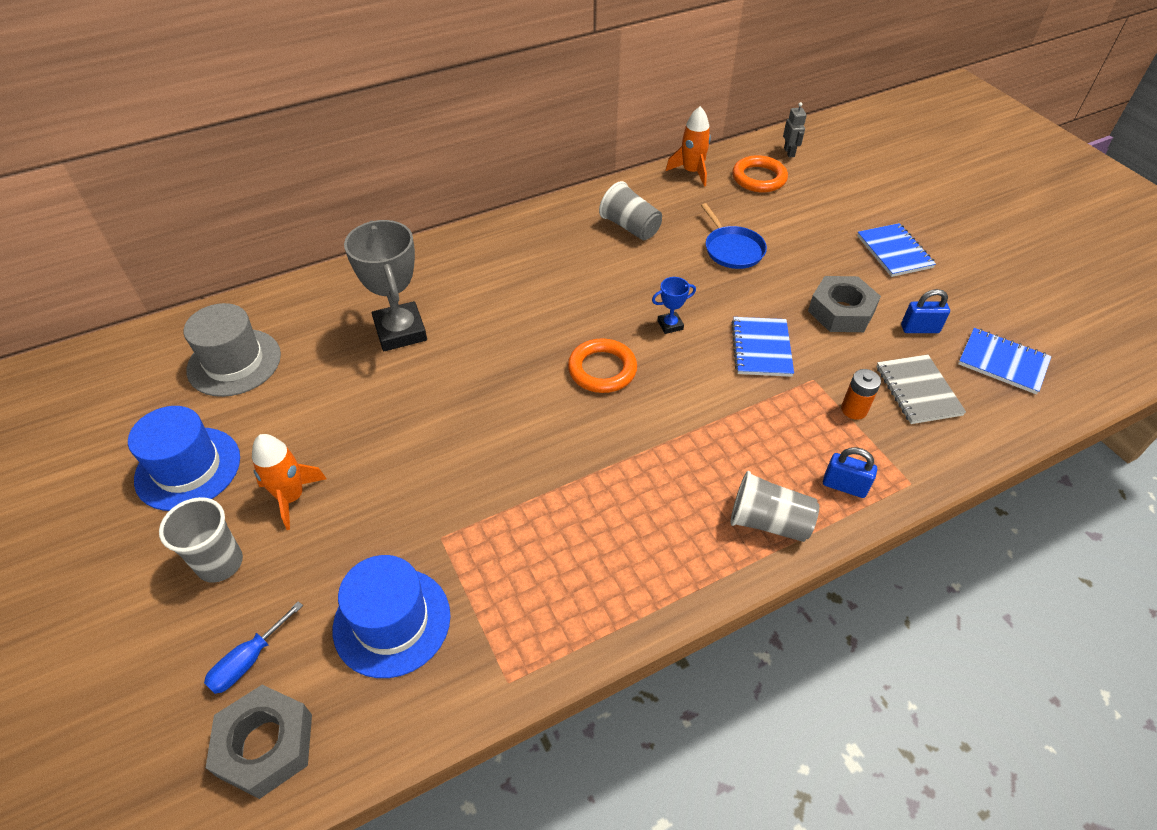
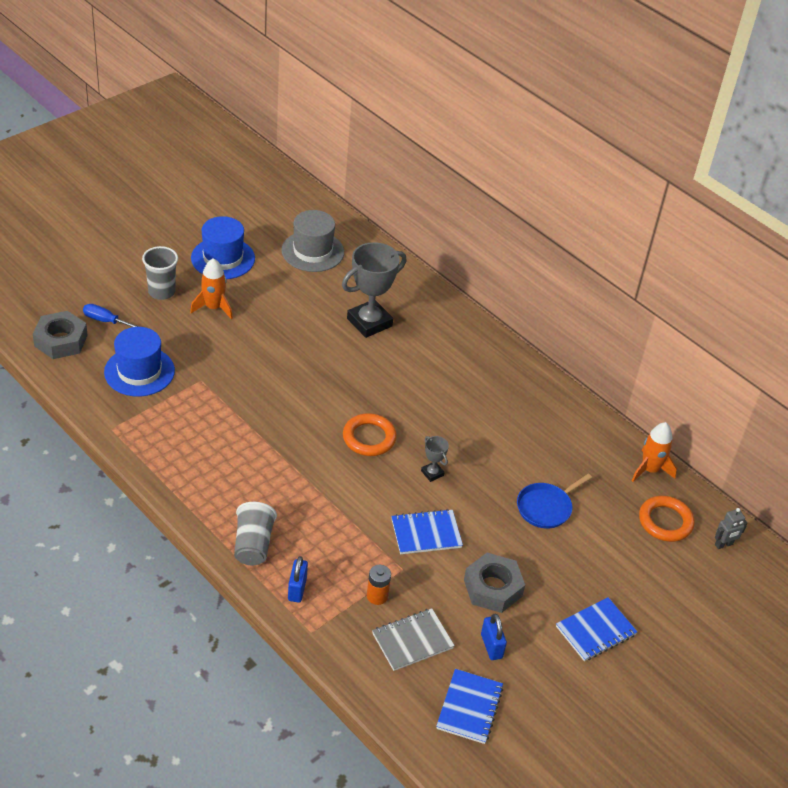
camera: 70 degrees right, 5 degrees down
(630, 227) = (546, 435): grey cup -> none
(670, 325) = (432, 473): blue trophy -> grey trophy

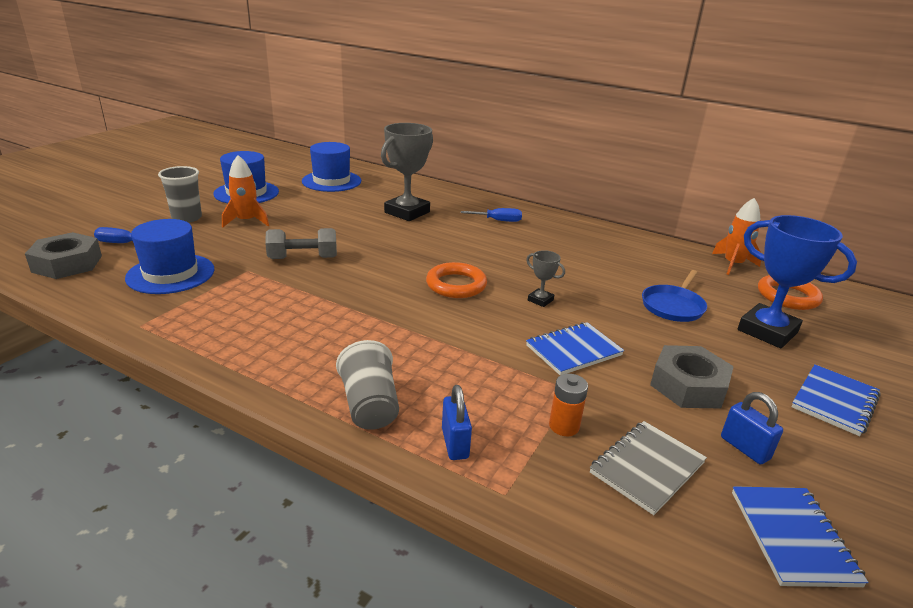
camera: 15 degrees left, 15 degrees down
(250, 373) = (303, 258): none -> grey dumbbell
(312, 251) = (331, 181): grey hat -> blue hat
(455, 354) = (498, 220): none -> blue screwdriver
(606, 554) = (767, 331): none -> blue trophy
(724, 545) = (855, 303): grey robot -> none

